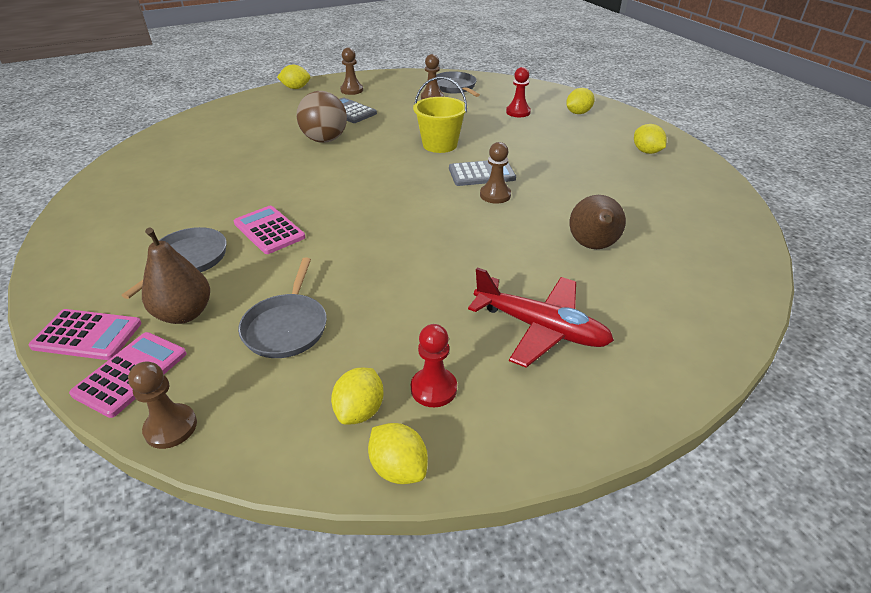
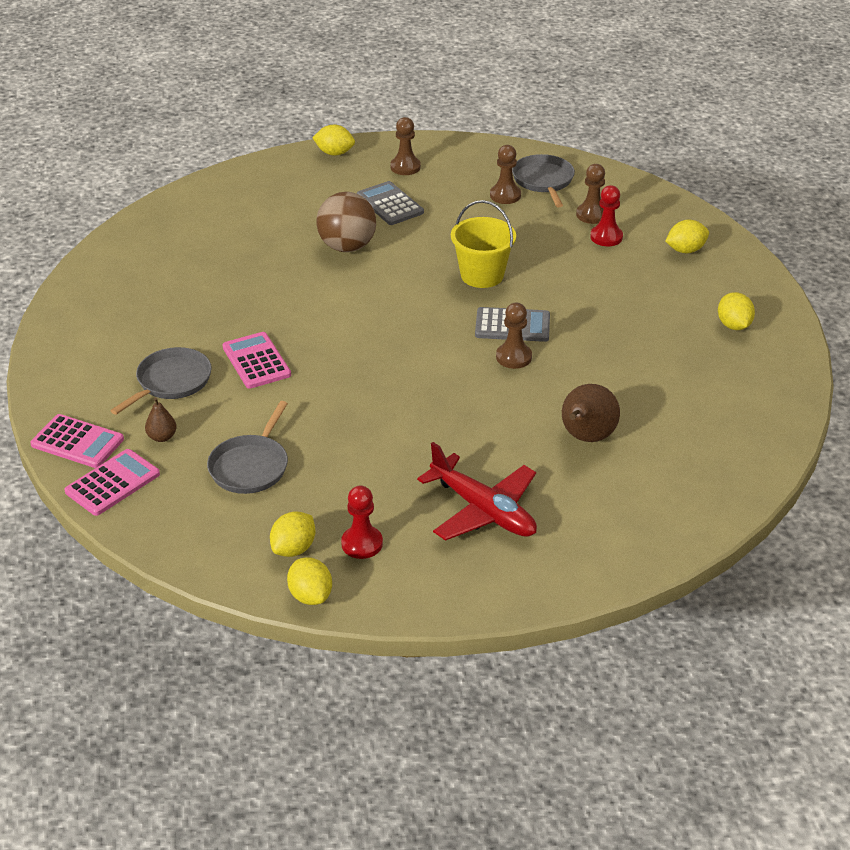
camera: 15 degrees right, 0 degrees up
(171, 427) = (141, 532): brown pawn -> brown pawn (592, 215)
(184, 314) = (162, 437): brown pear -> brown pear, size x0.53

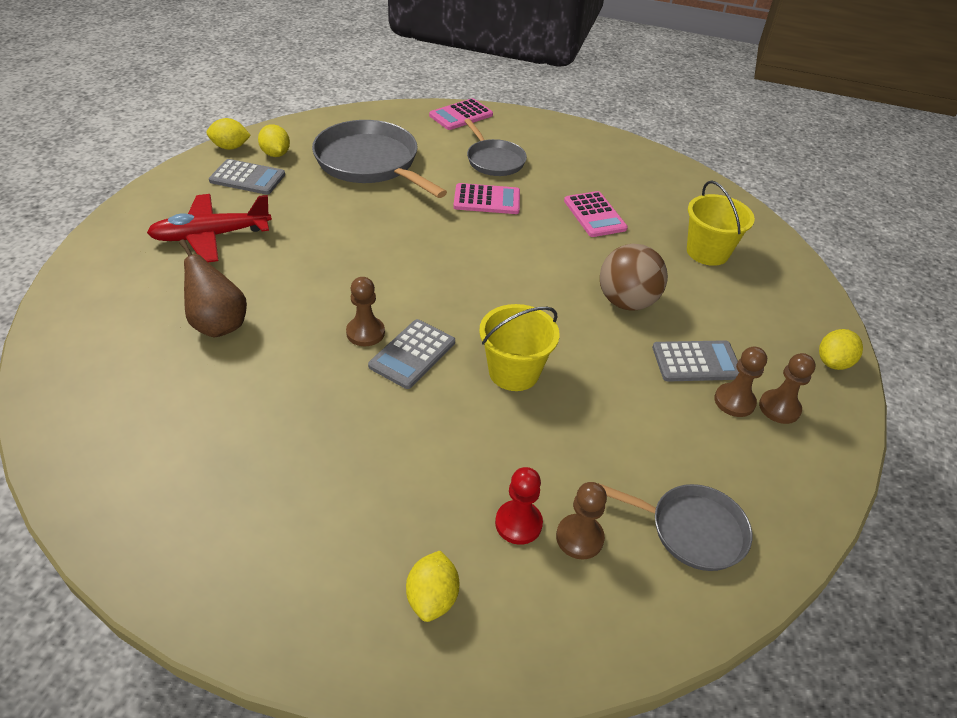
camera: 115 degrees right, 5 degrees up
(112, 483) = (408, 116): pink calculator -> pink calculator (594, 215)
(162, 437) = (436, 142): brown pear -> none
(236, 223) = (707, 252): none -> yellow bucket
(250, 466) = (370, 163): grey pan -> grey pan, size x1.71
(362, 543) = (247, 178): red pawn -> grey calculator
(505, 195) = (671, 470): brown pawn -> brown pawn (734, 401)
(733, 325) = (248, 544): yellow lemon -> none

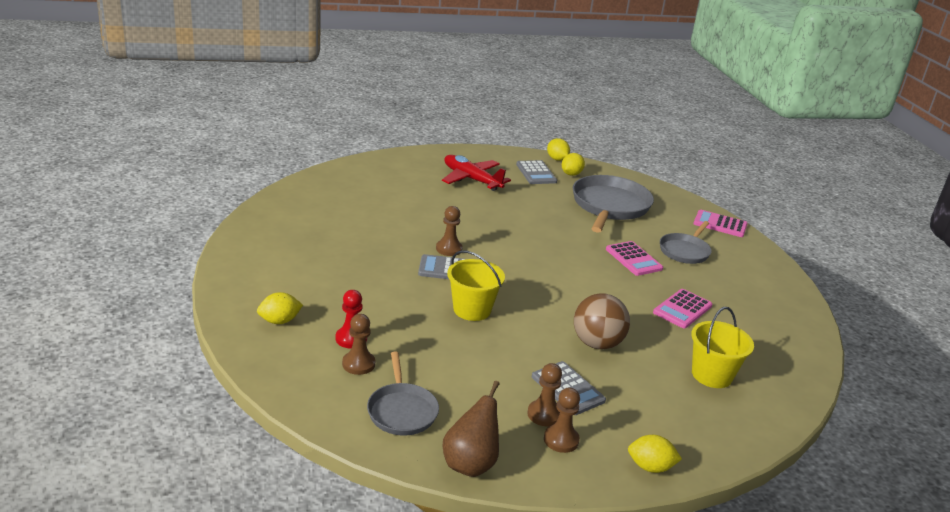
camera: 60 degrees right, 15 degrees down
(218, 324) = (406, 204): brown pear -> brown pear (470, 463)

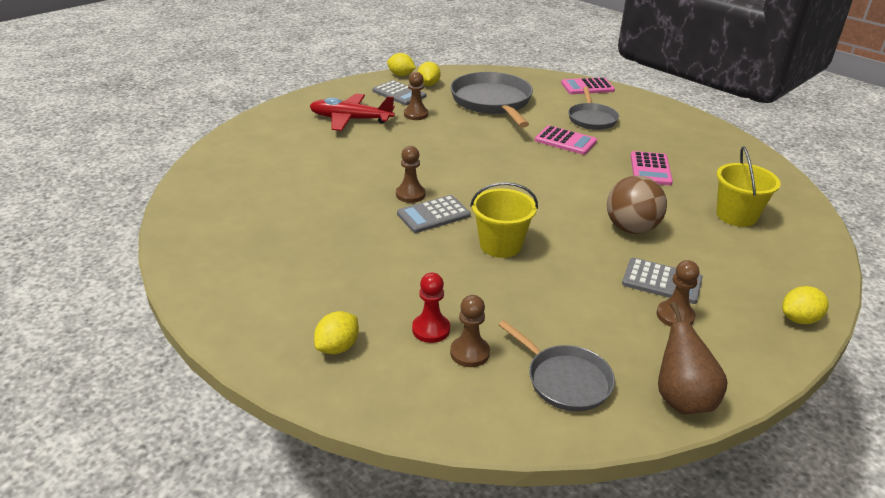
camera: 30 degrees left, 5 degrees up
(561, 440) = (715, 332): brown pawn -> brown pawn (416, 114)

